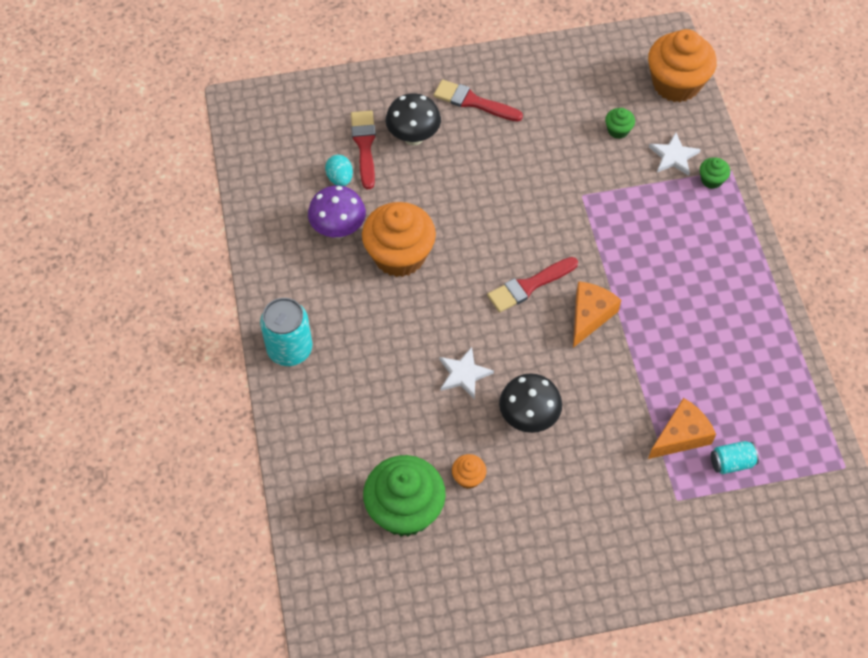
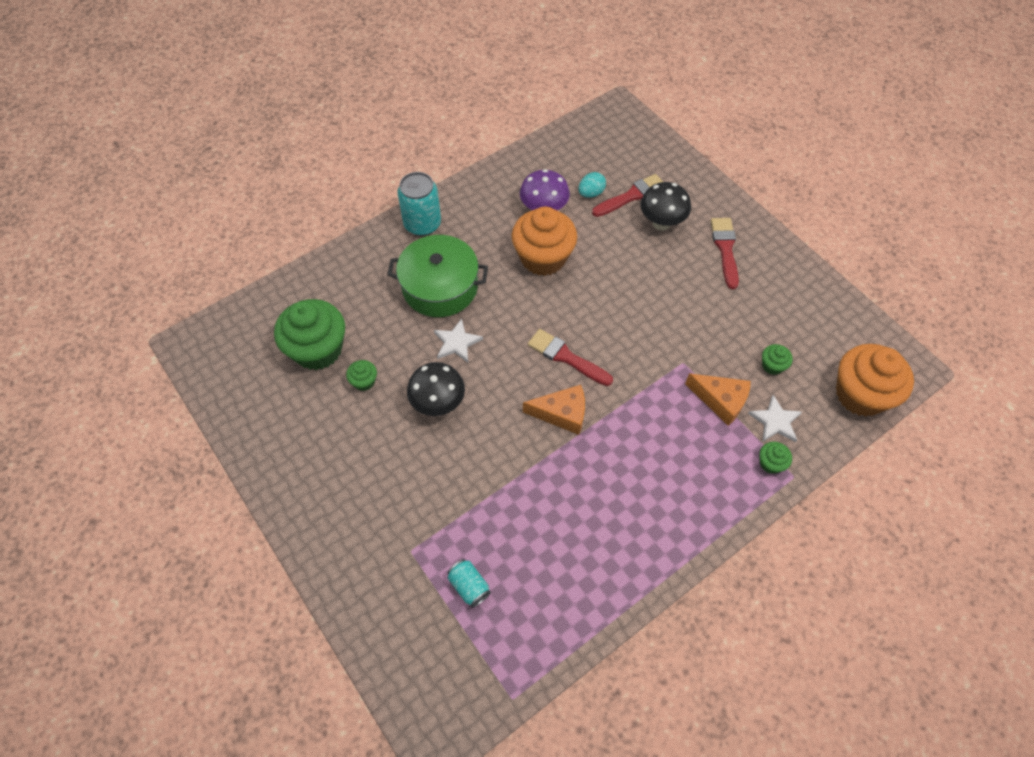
camera: 65 degrees right, 0 degrees up
(385, 363) = (440, 287): none -> green pot
(468, 477) = (364, 381): orange cupcake -> green cupcake
(681, 436) = (477, 532): orange cheese -> orange cheese (721, 401)

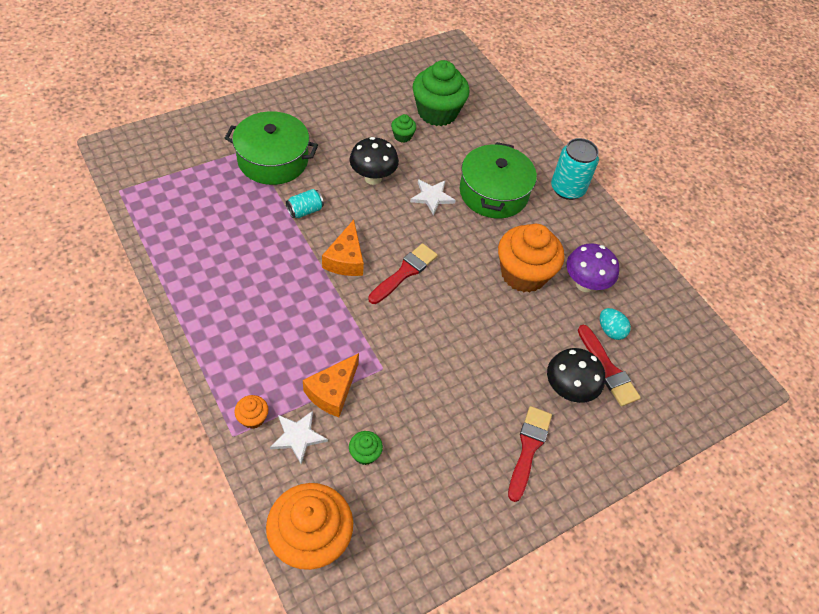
camera: 90 degrees right, 5 degrees down
(426, 518) = (273, 160): none -> green pot
(469, 586) = (211, 177): turquoise can -> turquoise can (305, 211)
(725, 249) = (528, 448): red brush -> red brush turned 75 degrees counterclockwise
(770, 463) = (253, 418): green cupcake -> orange cupcake

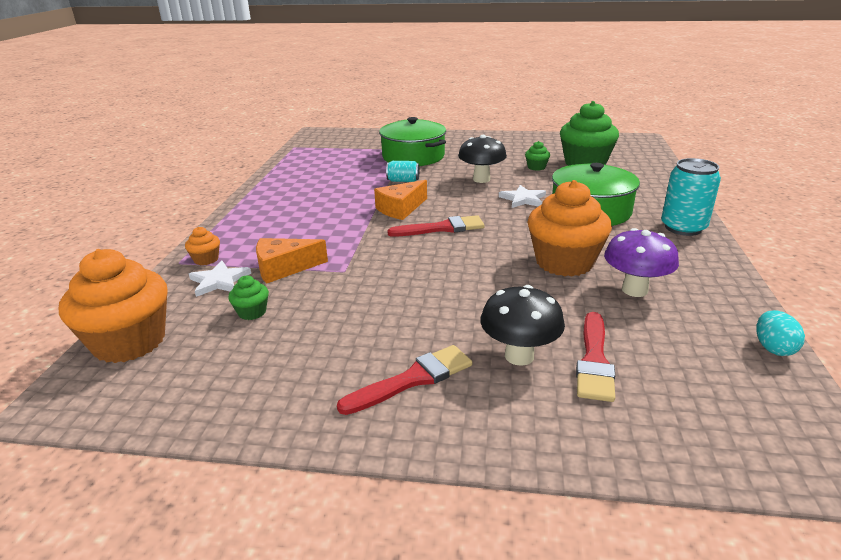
camera: 45 degrees right, 25 degrees down
(610, 330) = (632, 333): turquoise egg -> turquoise egg (773, 348)

